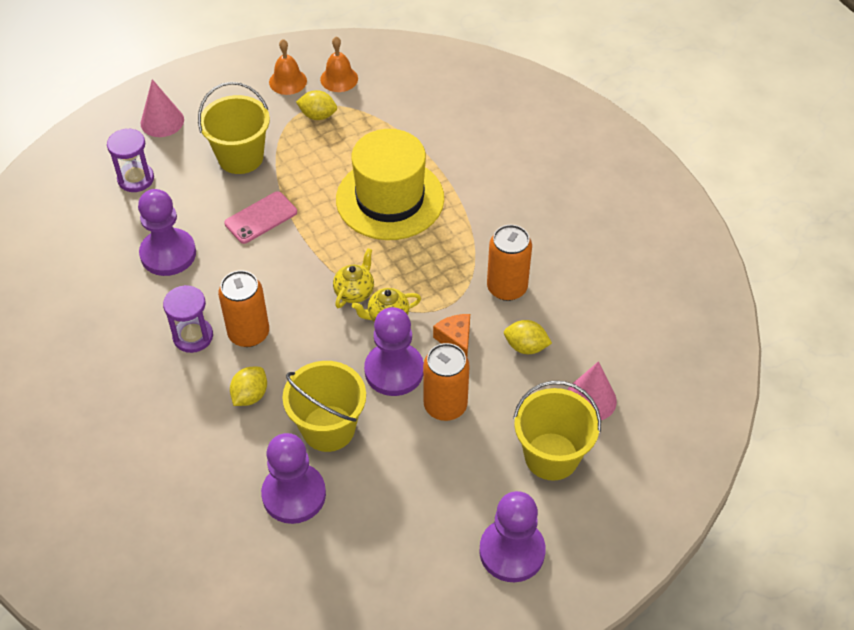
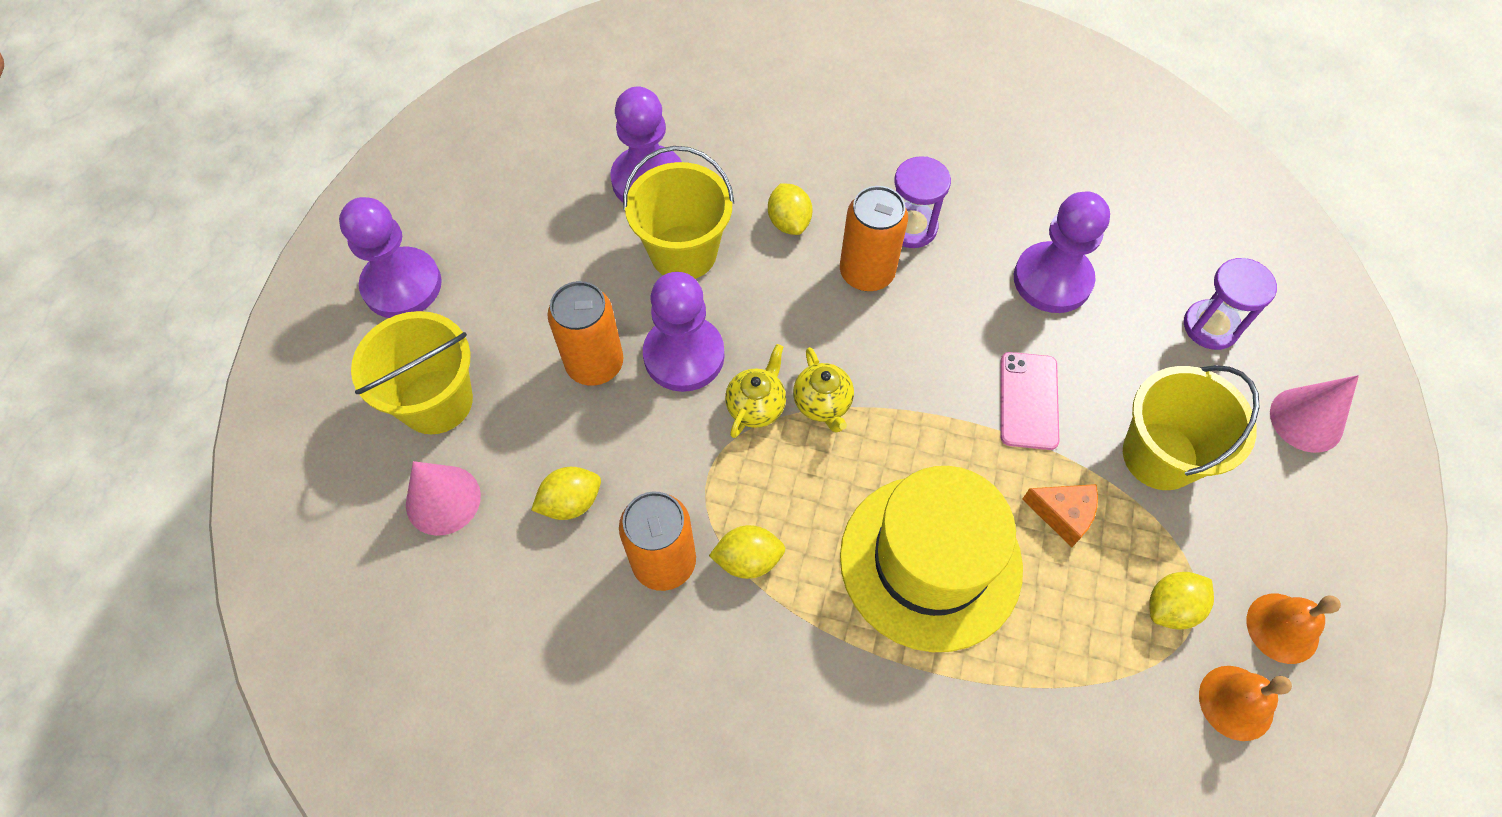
camera: 135 degrees right, 10 degrees up
(455, 340) = (656, 443): orange cheese -> orange cheese (1063, 514)
(467, 259) = (748, 560): none -> yellow lemon

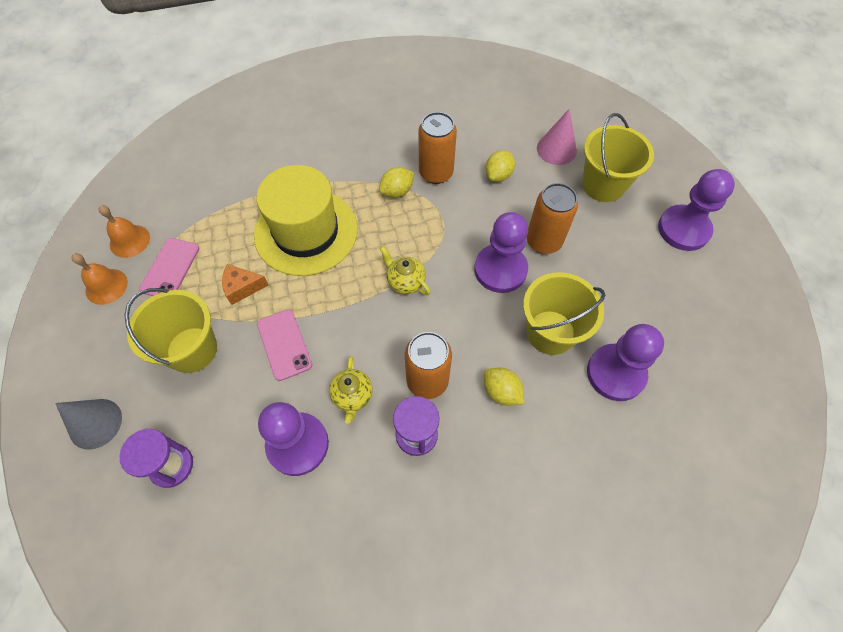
camera: 150 degrees right, 0 degrees up
(756, 406) = (441, 262): yellow teapot -> yellow teapot (352, 396)
(1171, 607) = (170, 268): yellow lemon -> pink phone
(1306, 420) = (95, 423): pink cone -> grey cone

